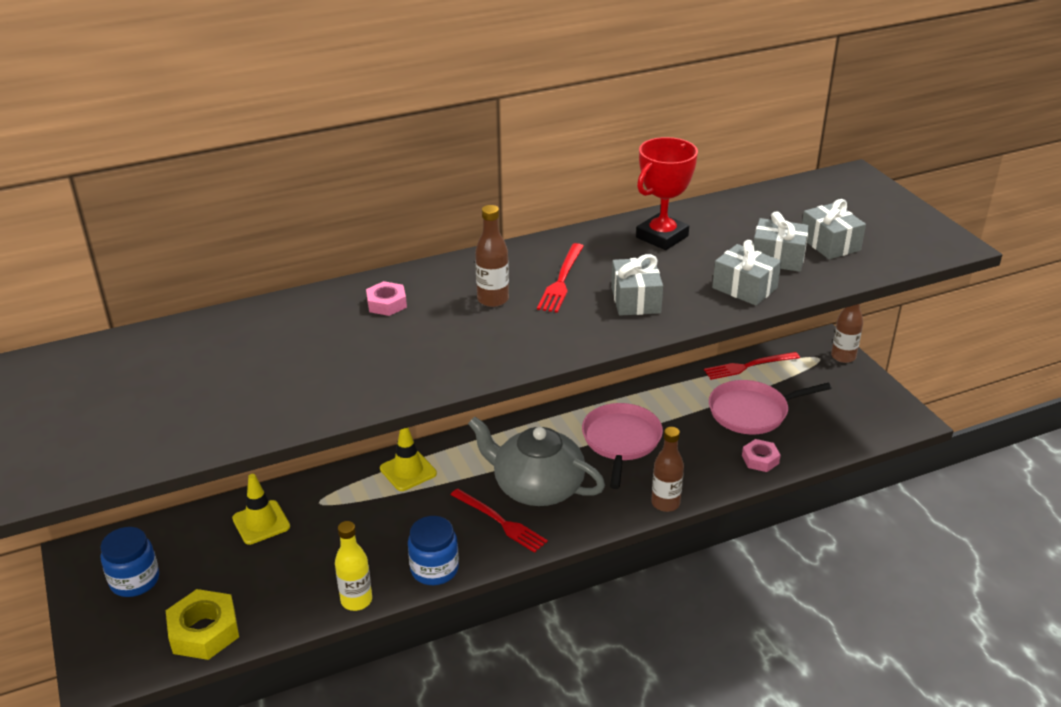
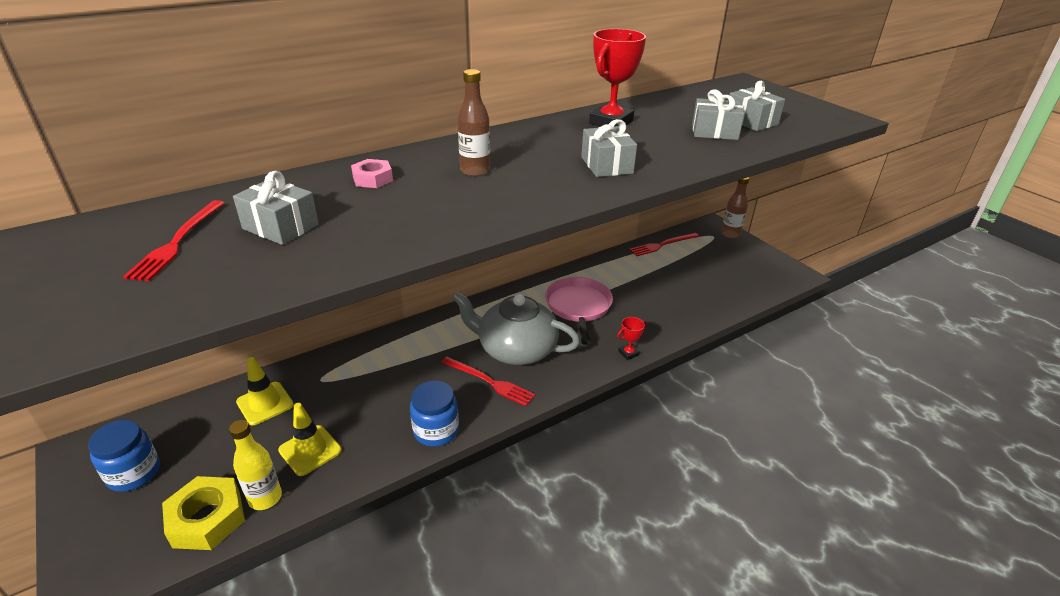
camera: 10 degrees left, 0 degrees up
(356, 600) = (364, 469): yellow bottle -> yellow bottle (265, 498)
(408, 471) = (400, 346): yellow traffic cone -> yellow traffic cone (310, 450)
(561, 280) = (534, 154): red fork -> red fork (177, 242)
(665, 503) = (628, 353): brown bottle -> red trophy
(744, 288) = (697, 153): grey gift -> grey gift (280, 227)
(752, 412) = (676, 277): pink pan -> none
(760, 459) = (694, 312): pink nut -> none

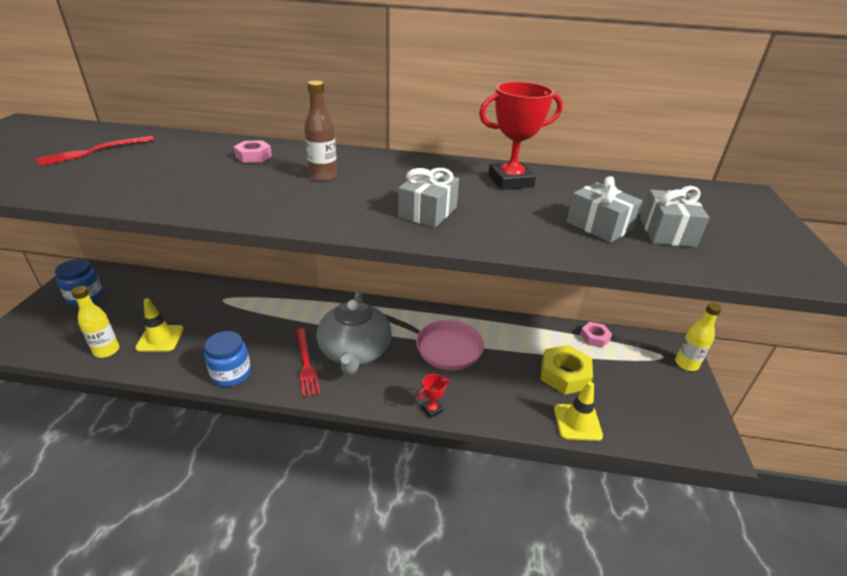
camera: 40 degrees right, 0 degrees up
(207, 519) = (73, 343): yellow nut -> yellow nut (564, 374)
(265, 403) = (180, 296): yellow traffic cone -> yellow traffic cone (577, 422)
(280, 227) = (148, 164): grey gift -> none
(516, 349) = (355, 352): grey teapot -> grey teapot turned 150 degrees counterclockwise
(578, 307) = (445, 348): pink pan -> pink pan turned 75 degrees clockwise
(628, 353) = (432, 409): red trophy -> red trophy turned 45 degrees counterclockwise
(662, 245) = (594, 337): red fork -> pink nut
(730, 234) = (686, 364): brown bottle -> yellow bottle

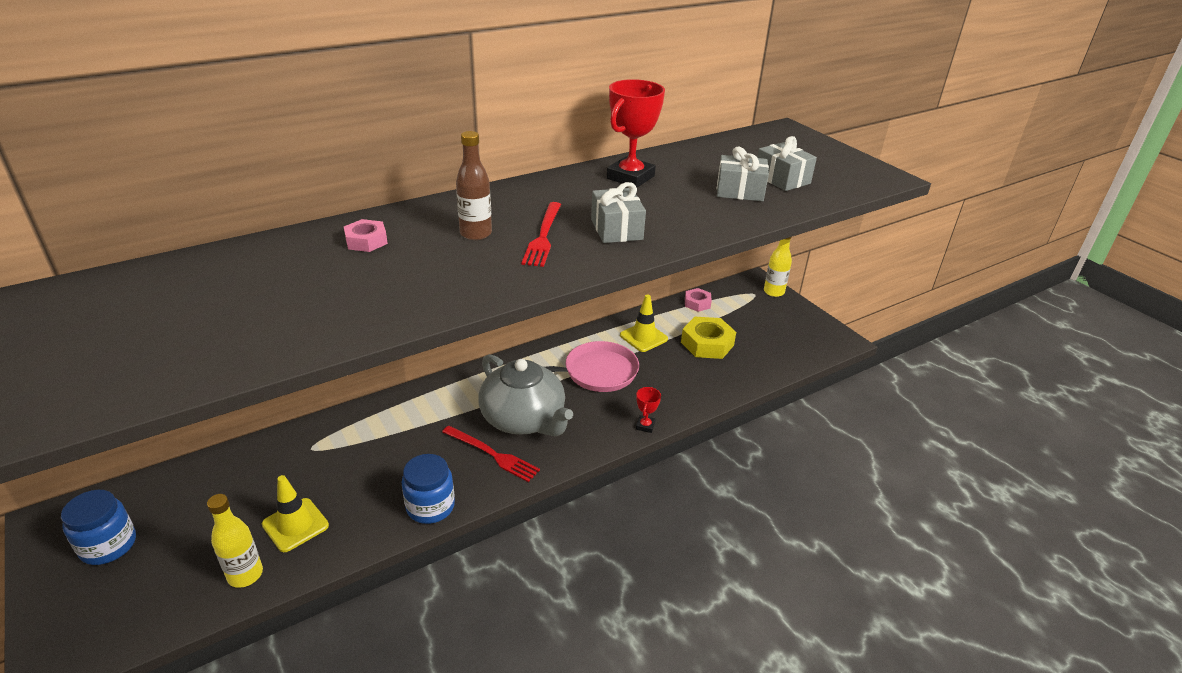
camera: 40 degrees left, 0 degrees up
(93, 151) = (157, 310): red fork -> red fork (543, 236)
(577, 422) = (751, 373): yellow traffic cone -> yellow traffic cone (643, 337)

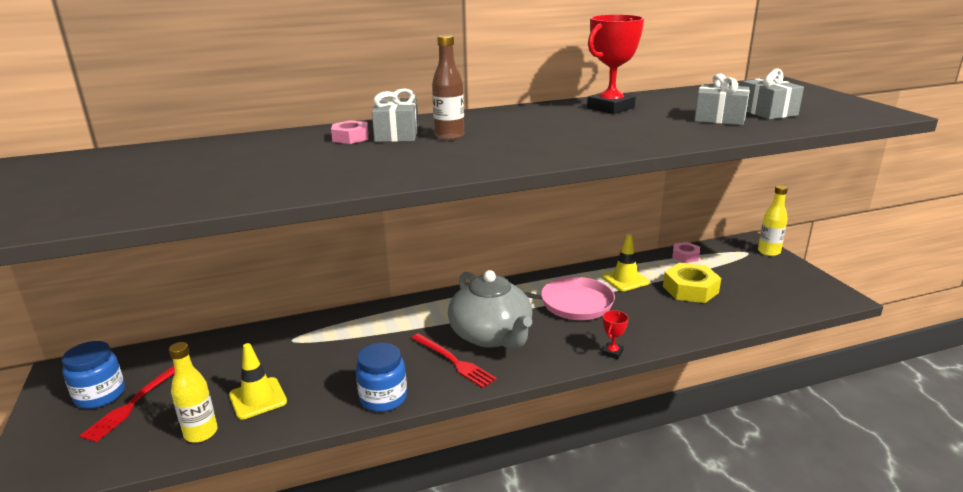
camera: 15 degrees right, 10 degrees down
(543, 236) = (511, 140): red fork -> red fork (134, 403)
(616, 229) = (585, 138): grey gift -> grey gift (397, 134)

